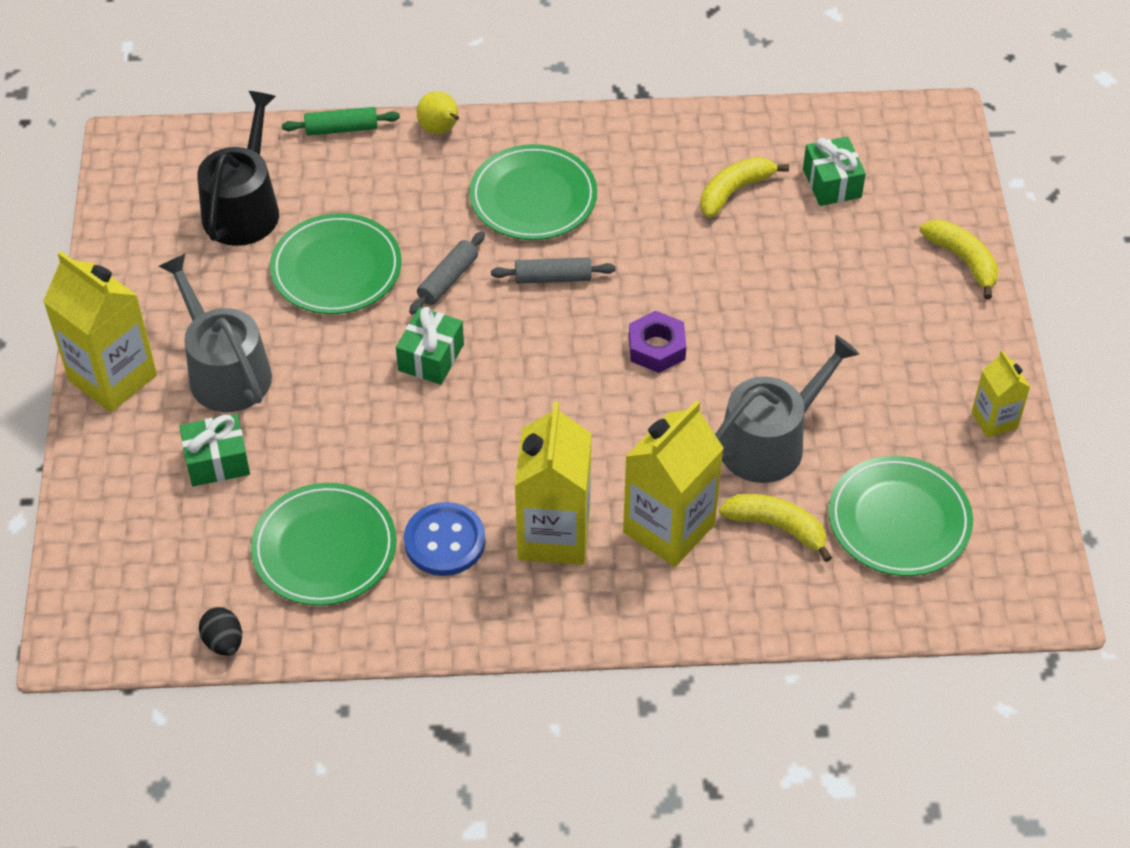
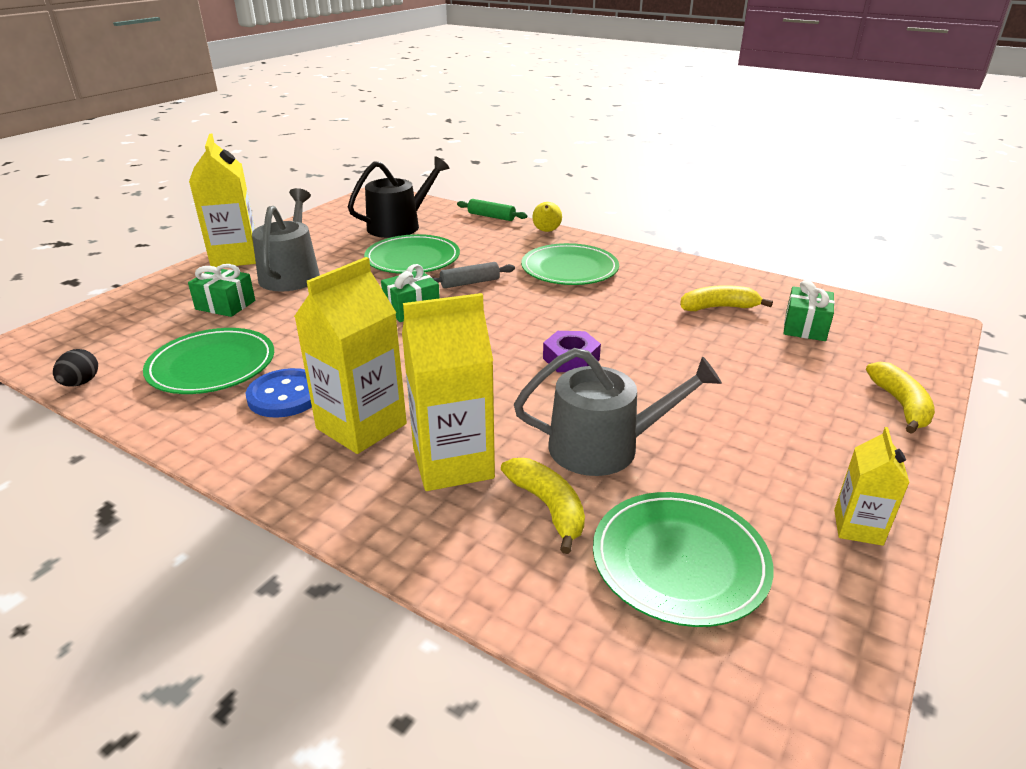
camera: 35 degrees right, 20 degrees down
(553, 278) = (538, 303): grey rolling pin -> none

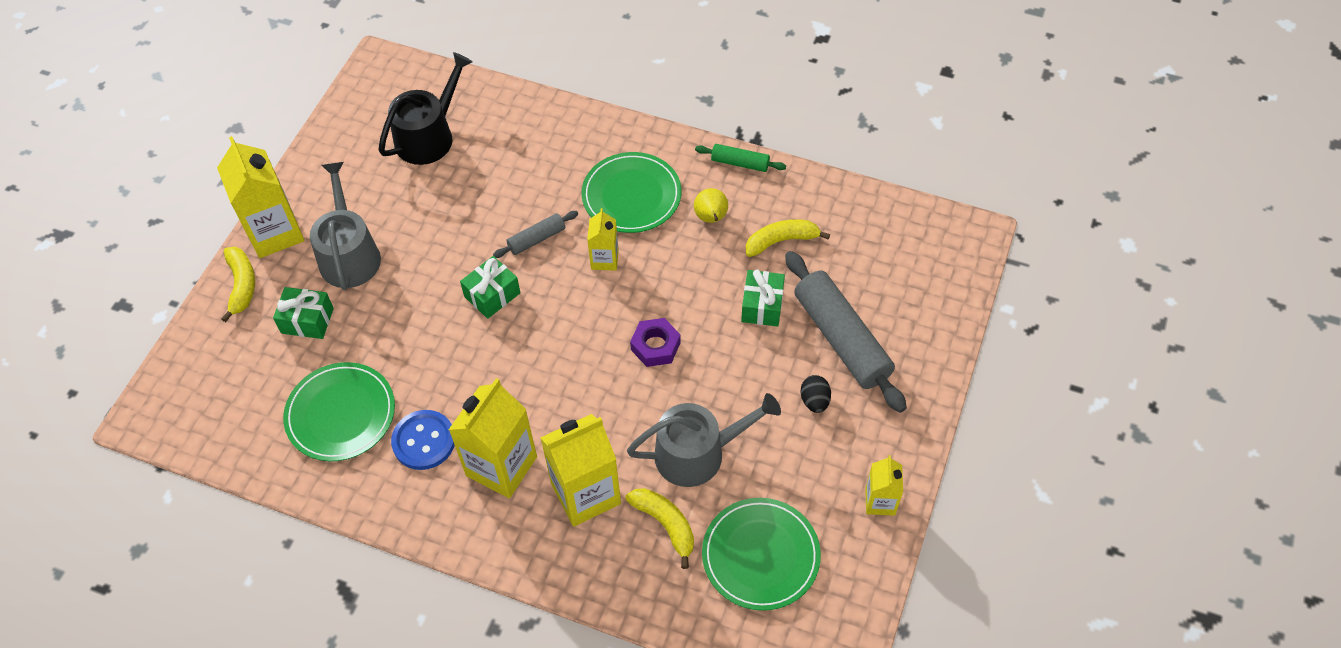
camera: 10 degrees left, 25 degrees up
(81, 383) = (237, 458): black egg -> black egg (814, 401)
(412, 259) = (465, 203): green plate -> none
(491, 216) = (527, 98): green rolling pin -> green rolling pin (740, 163)
(532, 300) = (604, 259): none -> yellow carton
(546, 231) = (595, 121): yellow pear -> yellow pear (711, 218)
(789, 377) = (841, 338): none -> grey rolling pin
(805, 327) = (859, 260): green gift -> green gift (762, 306)
(900, 405) = (927, 359): yellow banana -> yellow banana (242, 285)

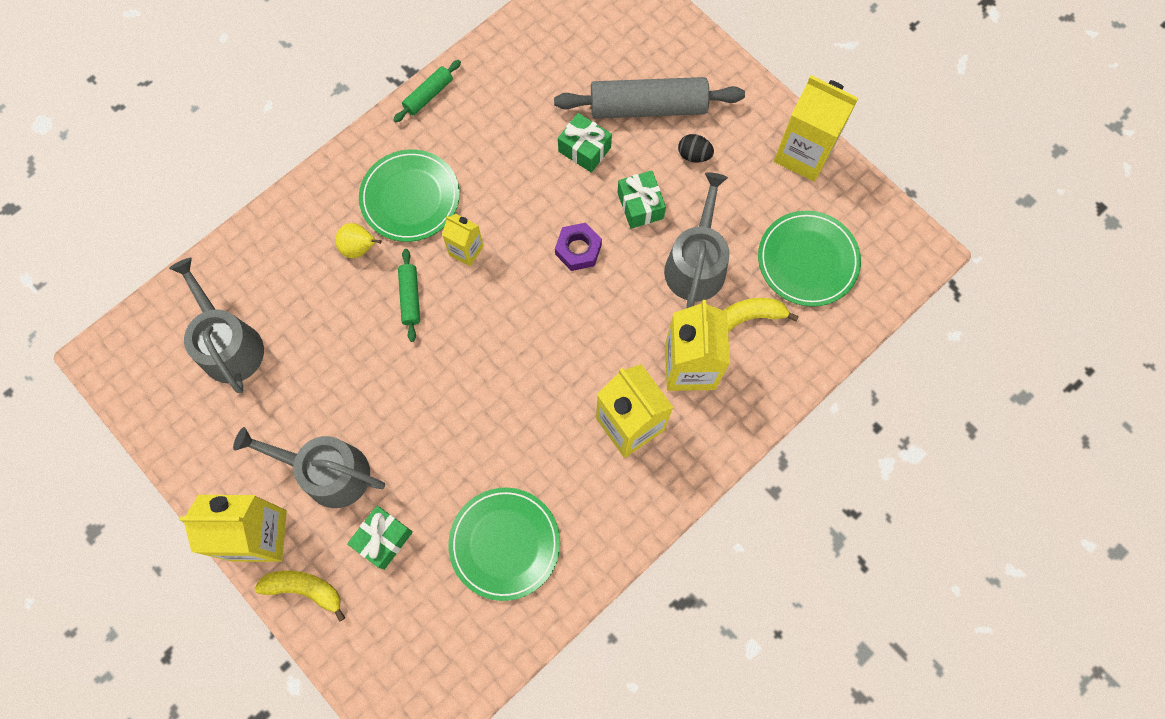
camera: 65 degrees left, 15 degrees up
(424, 441) = (571, 480): blue button -> none
(429, 136) = (228, 344): black watering can -> grey watering can
(492, 295) = (449, 361): green gift -> green gift (640, 205)
(537, 239) = (410, 297): grey rolling pin -> green rolling pin
(711, 218) = (473, 146): yellow pear -> yellow pear (359, 248)
(781, 241) = (529, 103): yellow banana -> none
(880, 501) = (803, 154): yellow carton -> yellow carton, size x1.85

